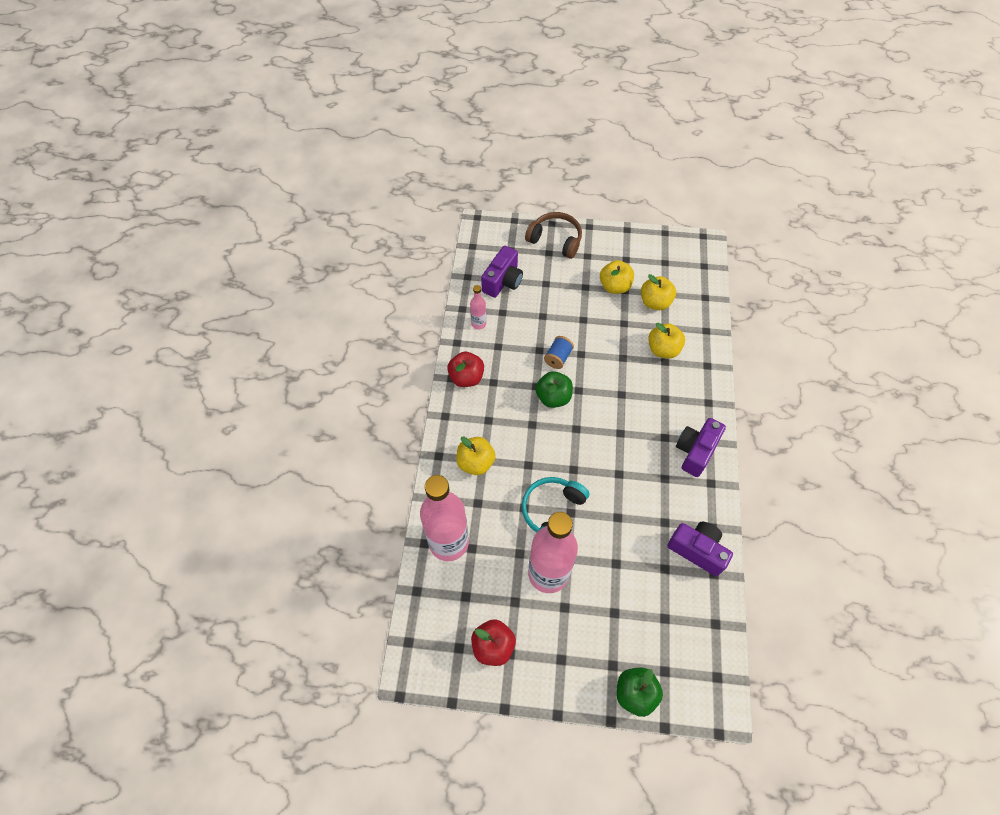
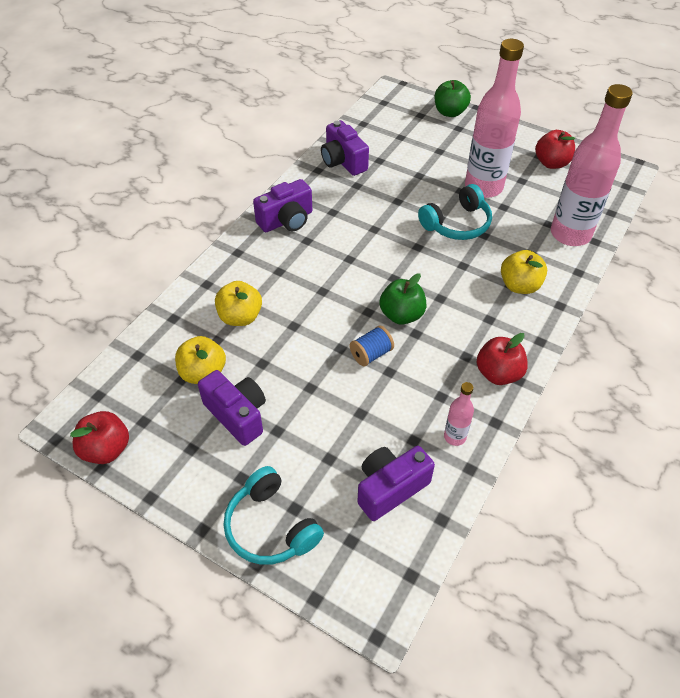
camera: 155 degrees left, 10 degrees down
(555, 240) = (270, 527): brown headphones -> turquoise headphones
(614, 286) = (237, 415): yellow apple -> purple camera
(671, 241) = (106, 449): none -> red apple

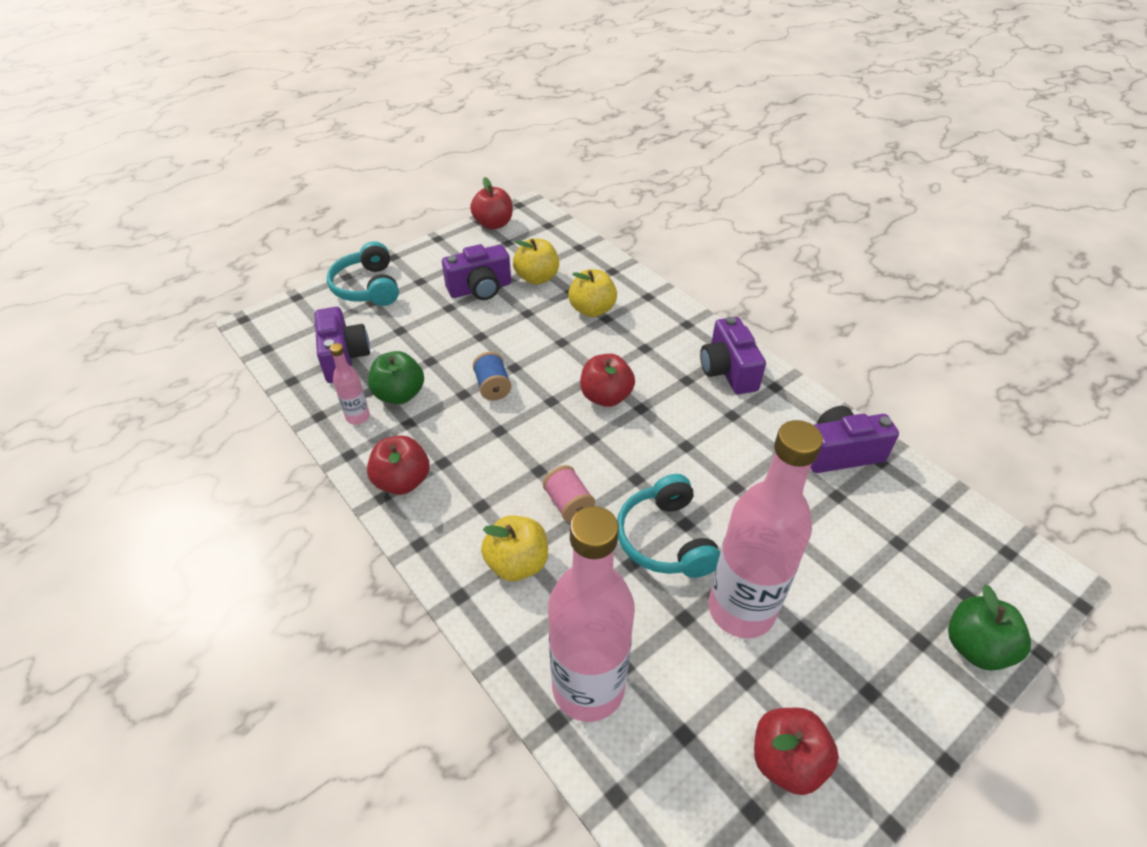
camera: 110 degrees right, 5 degrees down
(270, 527) = (367, 287): turquoise headphones -> turquoise headphones turned 90 degrees counterclockwise
(347, 280) = (606, 397): none -> red apple
(401, 315) = (531, 427): green apple -> green apple (400, 394)
(459, 274) = (568, 504): none -> pink spool

